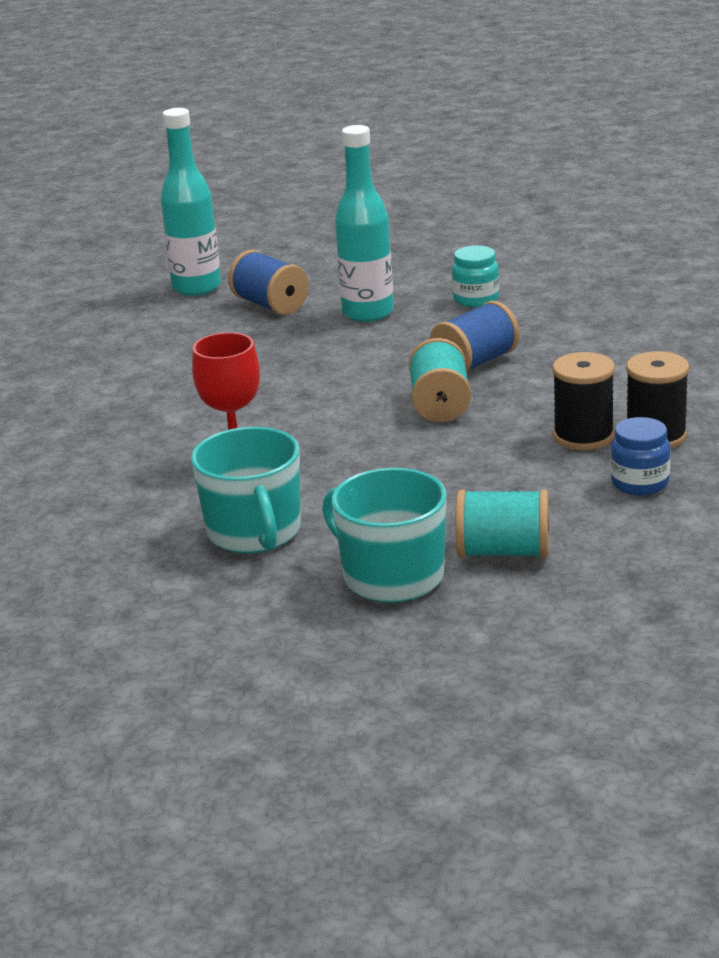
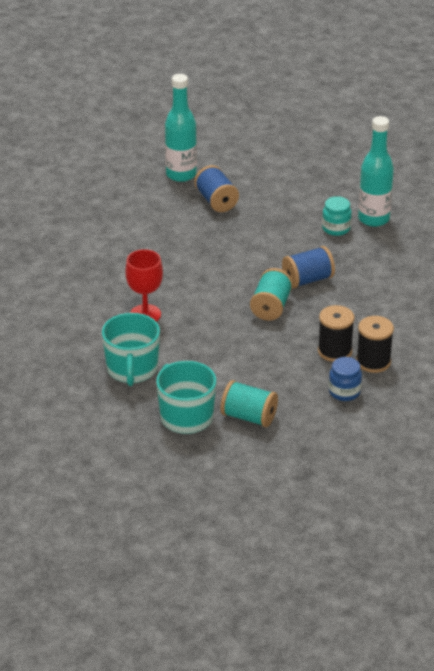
camera: 15 degrees right, 10 degrees up
(368, 313) = (268, 223): turquoise bottle -> turquoise bottle (373, 219)

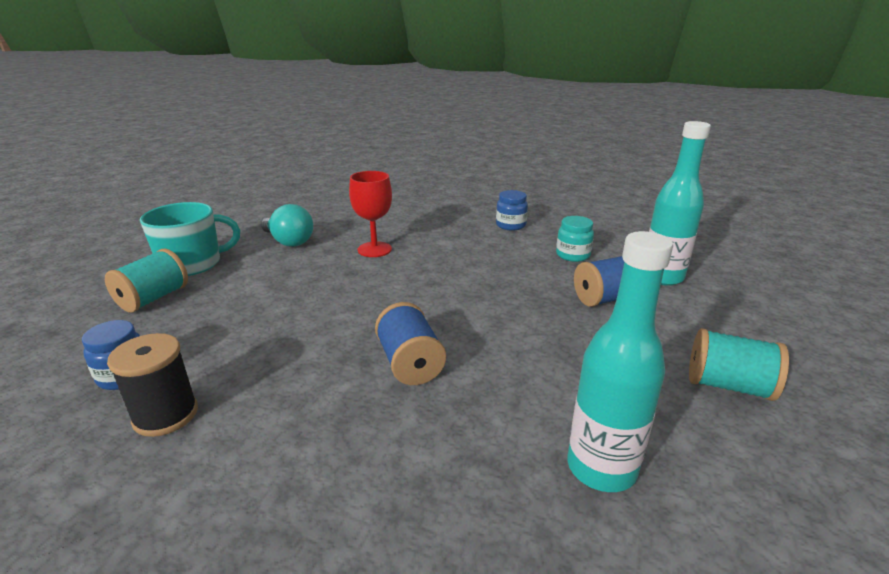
camera: 95 degrees right, 10 degrees down
(85, 240) = (510, 225): none -> blue jar
(132, 369) = (289, 241): turquoise mug -> turquoise light bulb
(271, 307) = (355, 326): turquoise spool -> turquoise spool (728, 385)
(334, 351) = (222, 375): black spool -> none
(336, 228) = (557, 409): turquoise jar -> turquoise jar (572, 255)

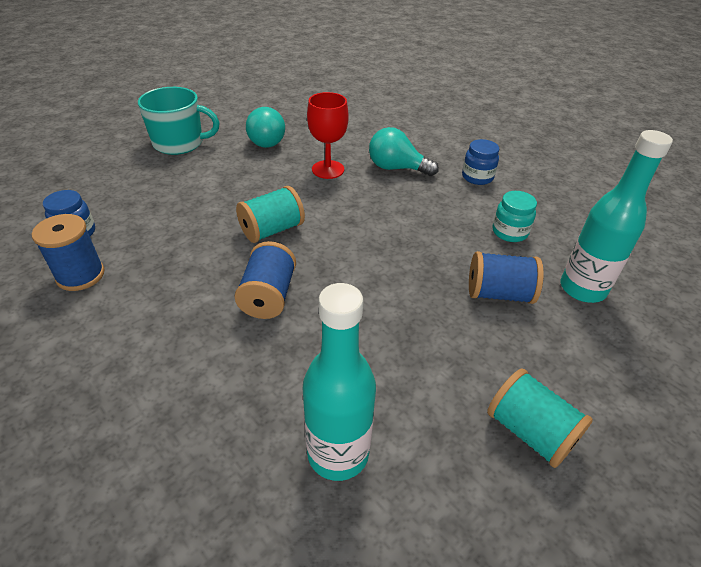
camera: 25 degrees right, 15 degrees up
(153, 298) = (134, 169): turquoise spool -> turquoise spool (272, 230)
(166, 415) = (80, 275): black spool -> blue spool
(437, 234) = (396, 168): none -> turquoise light bulb

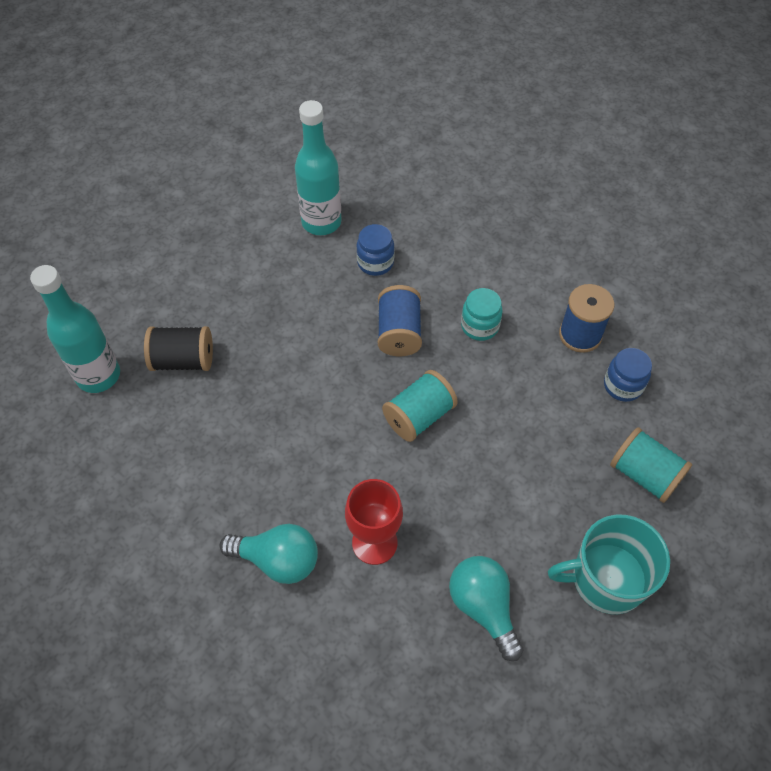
camera: 175 degrees right, 15 degrees up
(477, 177) = (165, 554): blue jar -> blue jar (375, 262)
(498, 294) = (183, 360): blue spool -> black spool
(509, 232) = (149, 447): turquoise jar -> turquoise jar (479, 326)
(530, 431) = (190, 247): turquoise spool -> turquoise spool (644, 474)

